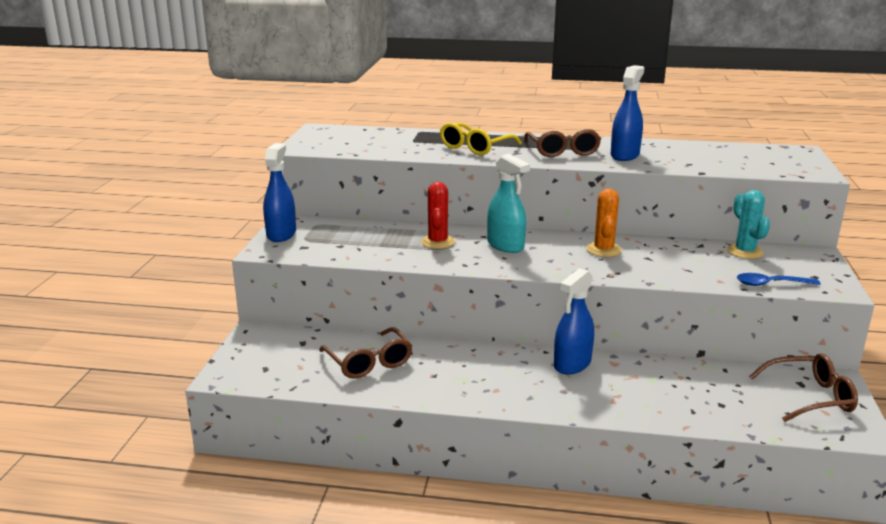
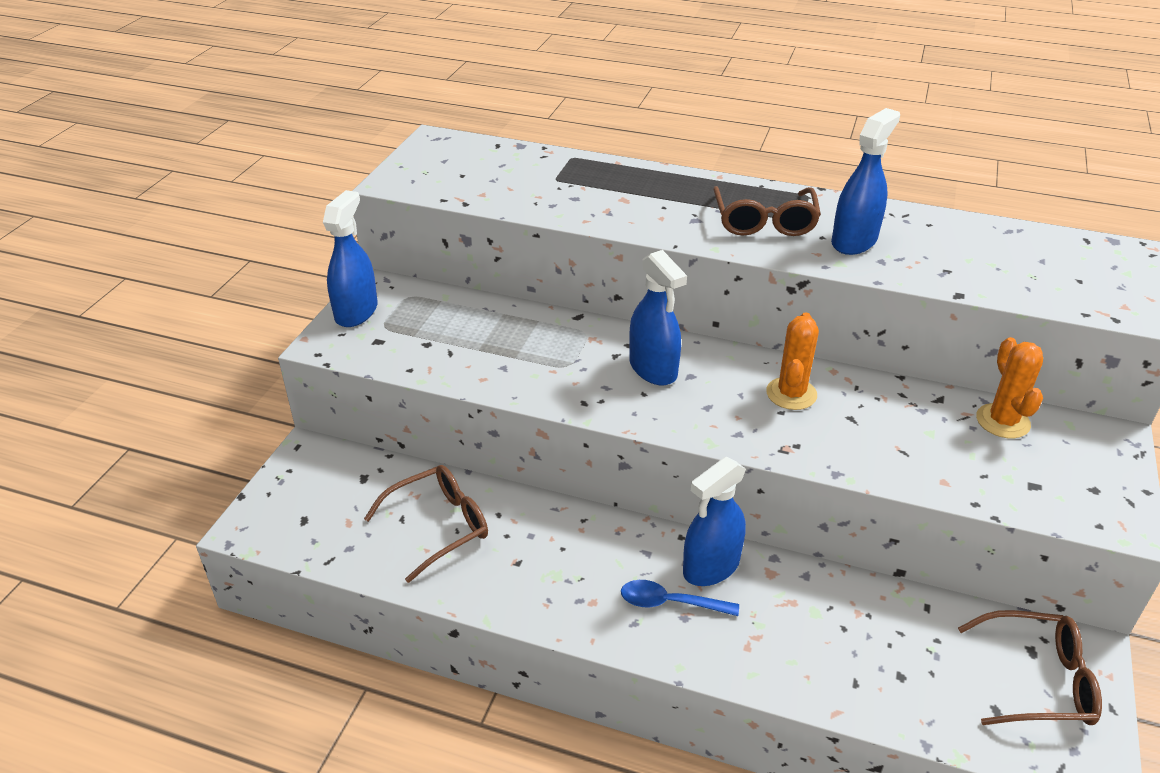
camera: 10 degrees right, 15 degrees up
(369, 362) = (439, 526): brown glasses -> brown glasses turned 105 degrees counterclockwise
(437, 242) = (561, 351): red cactus -> none
(475, 147) = (639, 202): yellow glasses -> none
(505, 245) = (653, 369): turquoise spray bottle -> blue spray bottle
(745, 252) = (1002, 421): turquoise cactus -> orange cactus
(770, 284) = (1020, 498): blue spoon -> blue spoon (670, 603)

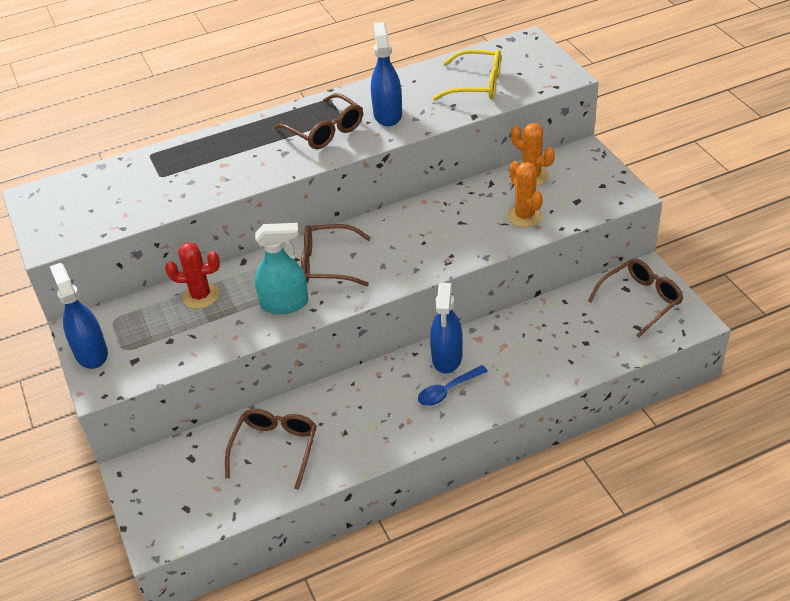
camera: 40 degrees left, 5 degrees up
(502, 322) = (200, 296): none -> red cactus
(565, 379) = (285, 304): none -> turquoise spray bottle
(653, 369) = (327, 264): blue spray bottle -> brown glasses
(791, 394) = (417, 229): orange cactus -> orange cactus (524, 216)
(1004, 265) = (476, 84): none -> yellow glasses

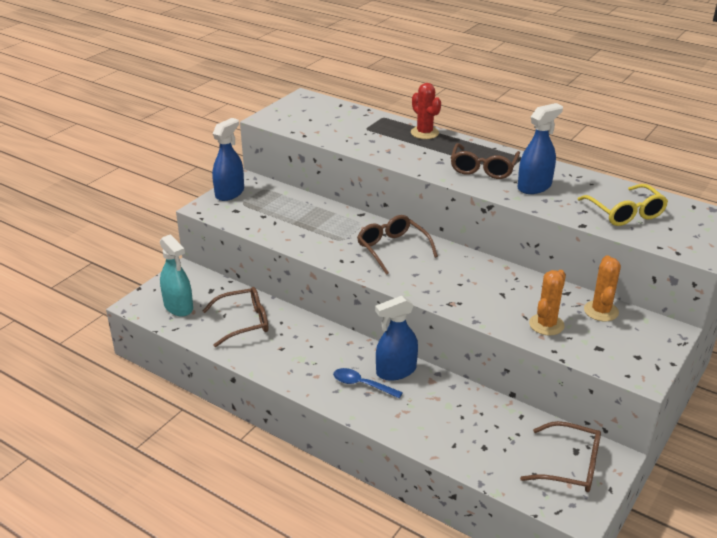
camera: 55 degrees right, 10 degrees down
(200, 296) = (313, 211): red cactus -> red cactus (424, 133)
(285, 304) = (336, 246): turquoise spray bottle -> turquoise spray bottle (178, 307)

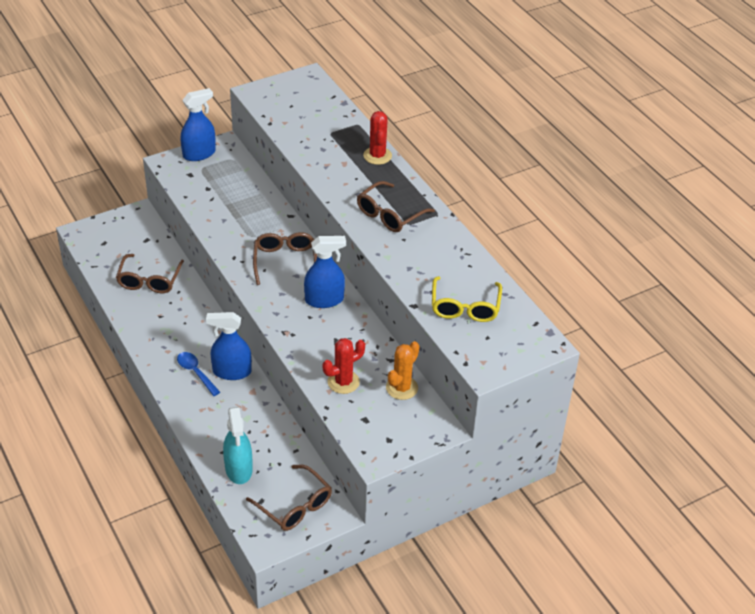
camera: 25 degrees right, 10 degrees up
(178, 307) = (110, 246): turquoise spray bottle -> turquoise spray bottle (239, 469)
(244, 322) = (149, 280): brown glasses -> brown glasses turned 90 degrees clockwise
(534, 187) = (414, 250): blue spray bottle -> blue spray bottle (324, 300)
(546, 325) = (343, 382): orange cactus -> red cactus

